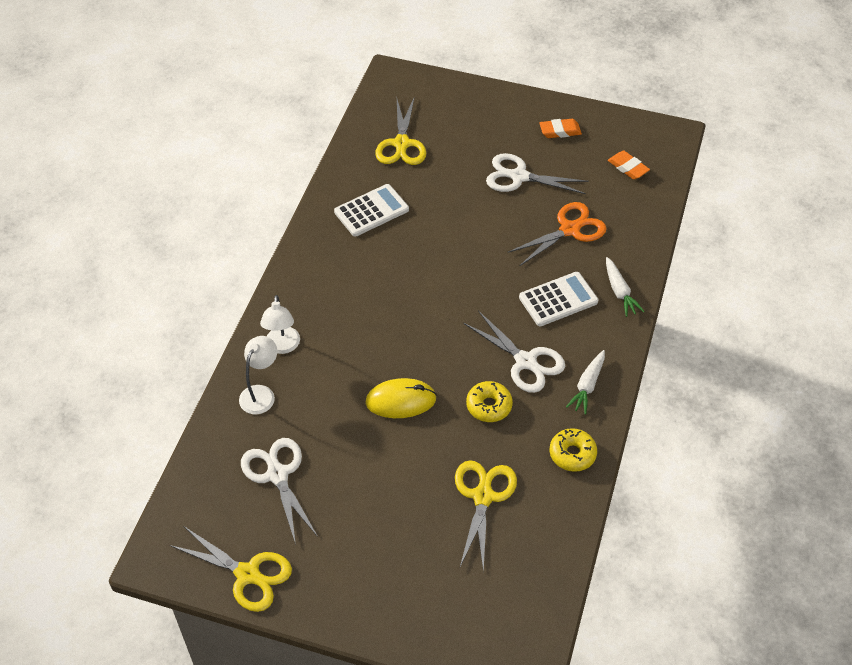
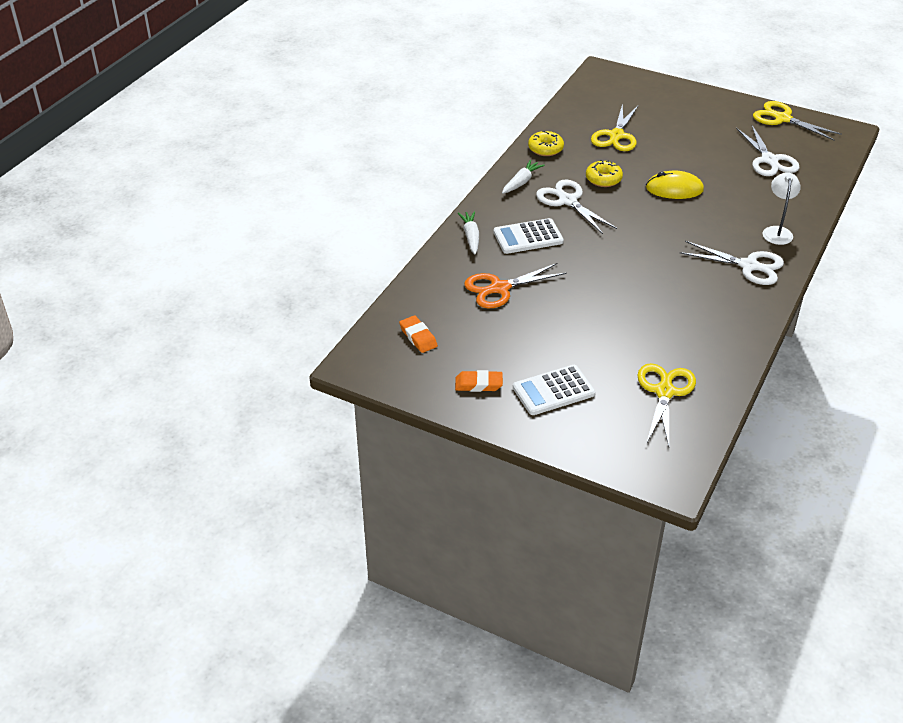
camera: 170 degrees left, 10 degrees down
(261, 393) = (790, 204): white lamp -> none
(371, 211) = (699, 327): white calculator -> white calculator (553, 391)
(519, 177) = (537, 342): white scissors -> white scissors (748, 266)

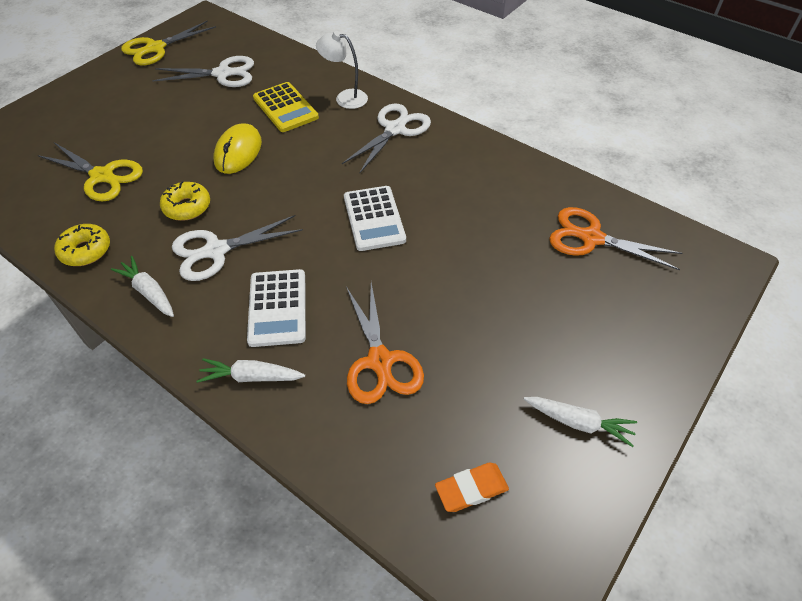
camera: 80 degrees left, 10 degrees up
(478, 384) = (578, 422): orange eraser -> white carrot
(553, 391) = (590, 339): white calculator -> white calculator (374, 218)
(664, 392) = (591, 238): yellow scissors -> orange scissors
(743, 201) = (285, 108): none -> yellow calculator

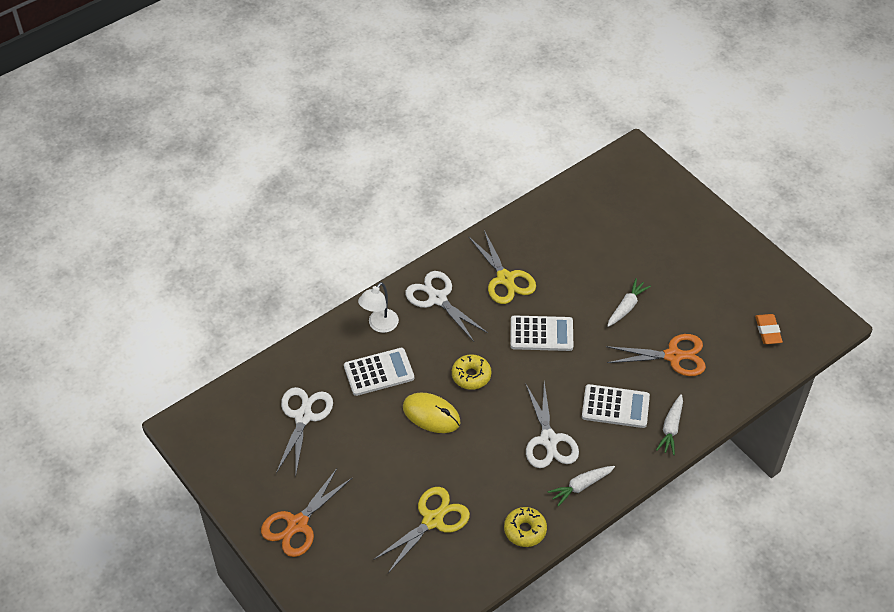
camera: 75 degrees left, 0 degrees up
(156, 48) = (230, 473): yellow scissors -> yellow scissors (505, 279)
(187, 207) = (492, 457): yellow donut -> yellow donut (471, 376)
(285, 108) = (379, 372): yellow calculator -> white calculator
(578, 422) = (736, 270): white carrot -> white carrot (626, 307)
(591, 238) = (595, 214): orange scissors -> orange scissors (298, 524)

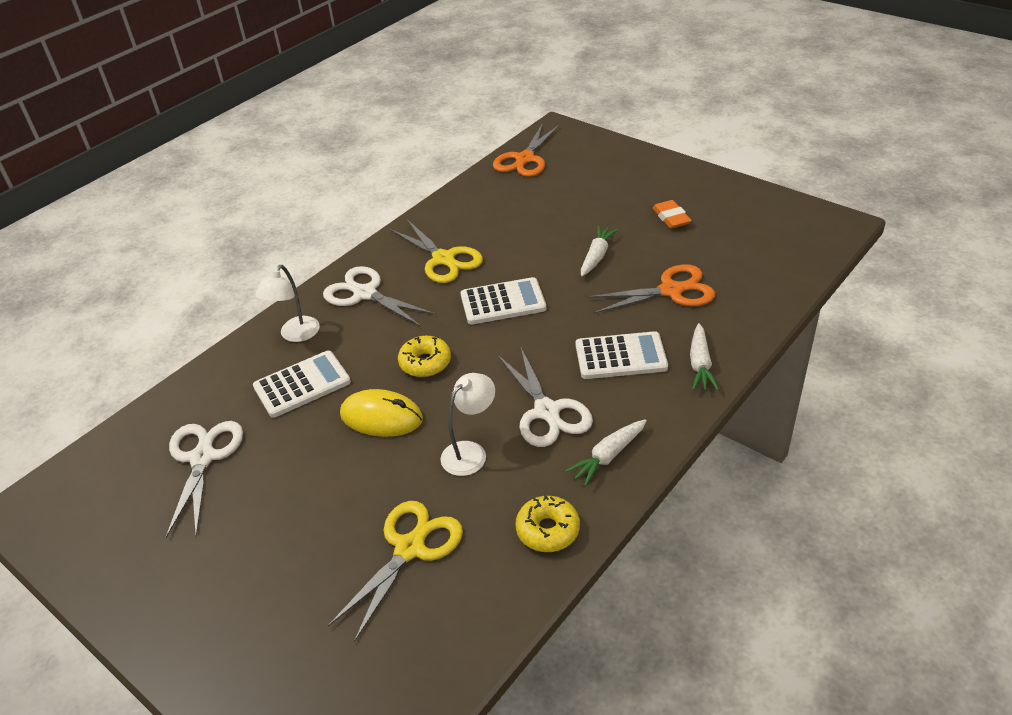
camera: 10 degrees left, 10 degrees down
(298, 524) = (204, 602): orange scissors -> orange scissors (525, 159)
(487, 459) = (470, 452): none -> white lamp
(768, 331) = (770, 245): orange eraser -> orange eraser (671, 218)

